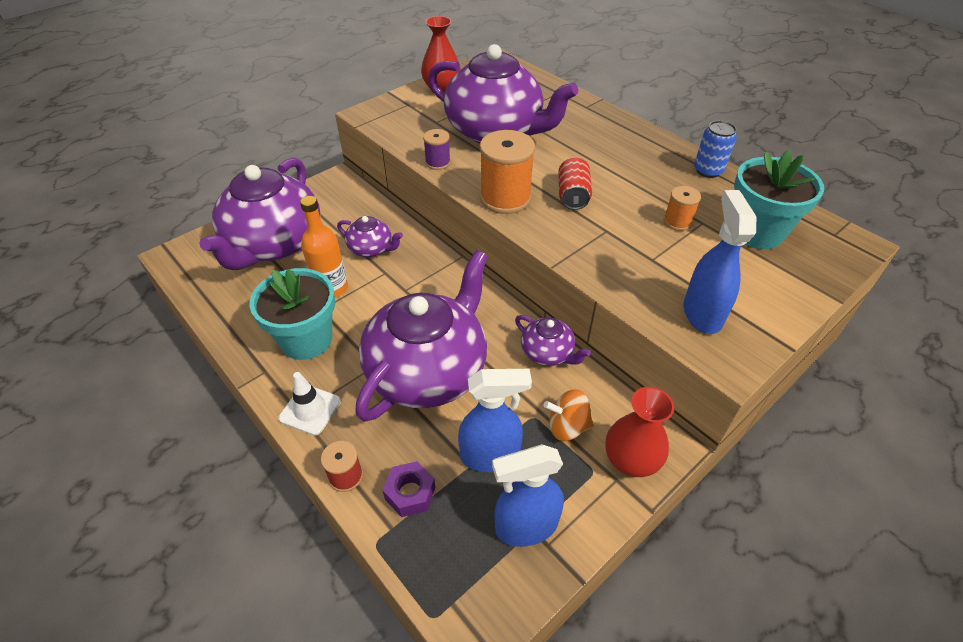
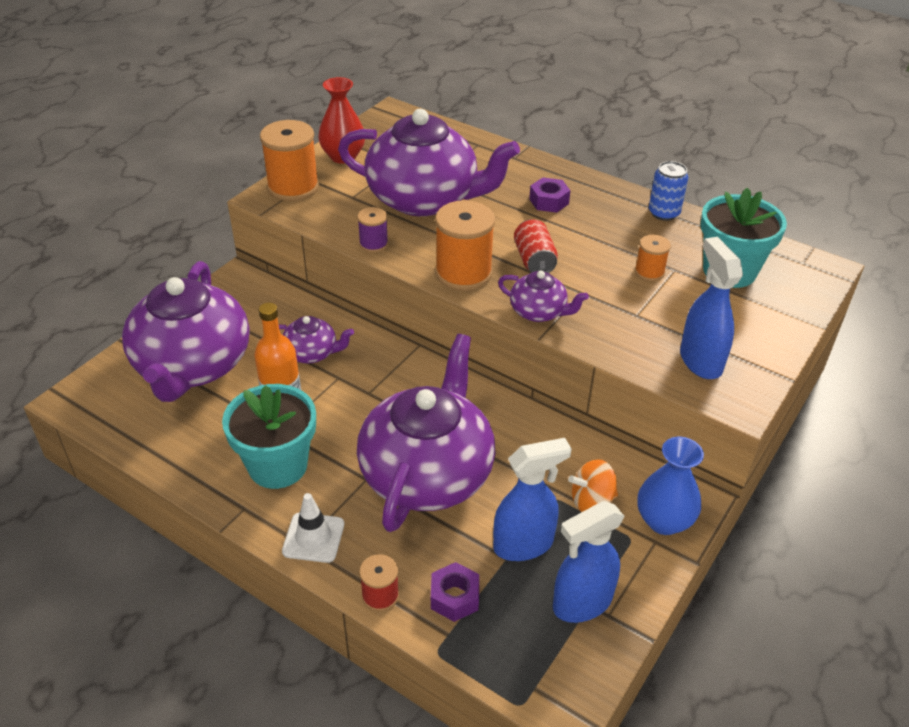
camera: 15 degrees left, 5 degrees down
(391, 108) = (293, 187): none -> orange spool
(548, 353) = (547, 432): purple teapot -> purple teapot (539, 312)
(604, 147) = (549, 201): none -> purple nut
(631, 460) = (663, 521): red vase -> blue vase

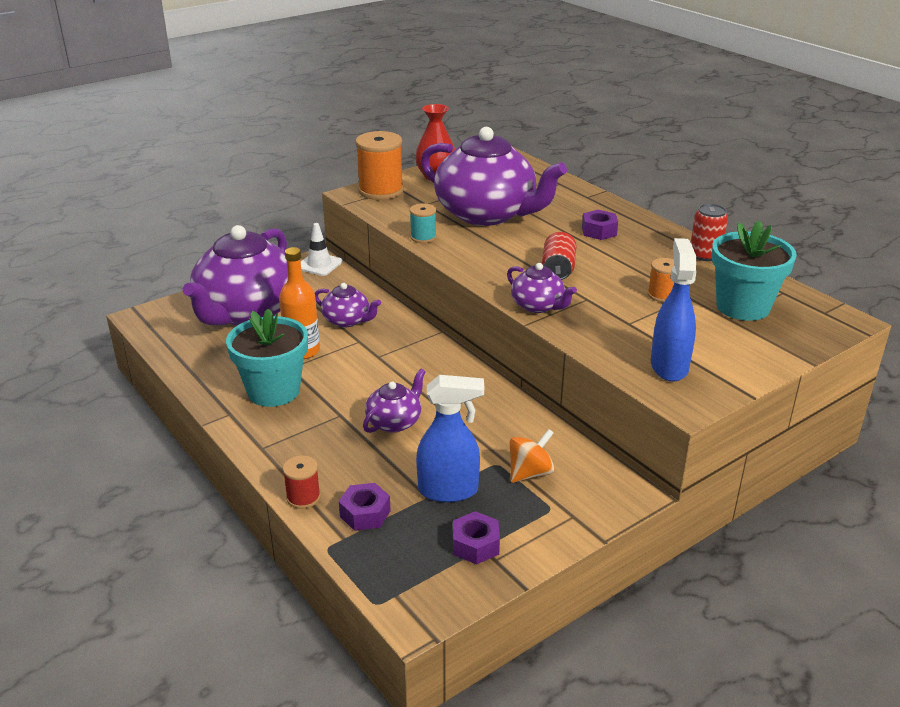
camera: 20 degrees right, 10 degrees down
(313, 538) = (273, 445): white traffic cone -> white traffic cone (319, 264)
(373, 244) = (423, 237): purple spool -> turquoise spool
(427, 473) = (394, 422): purple teapot -> purple teapot, size x0.45
(463, 273) = (488, 269): orange spool -> none
(581, 603) = (475, 545): blue spray bottle -> purple nut
(591, 501) = (530, 473): orange spinning top -> orange spinning top turned 135 degrees clockwise
(663, 521) = (590, 502): blue vase -> none
(664, 213) = (705, 255): blue can -> red can

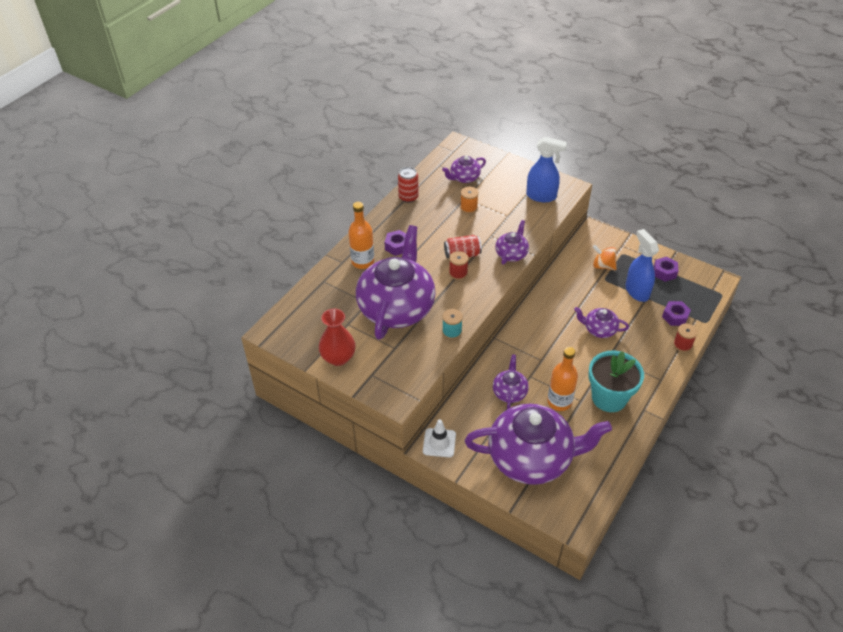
camera: 110 degrees left, 15 degrees up
(381, 191) = (382, 384): orange spool -> none
(522, 260) = (458, 273): none -> red spool
(580, 207) = (362, 262): none -> orange bottle
(669, 366) = (541, 196): blue spray bottle -> blue spray bottle turned 150 degrees counterclockwise
(743, 307) = (464, 178): turquoise flower pot -> purple teapot

